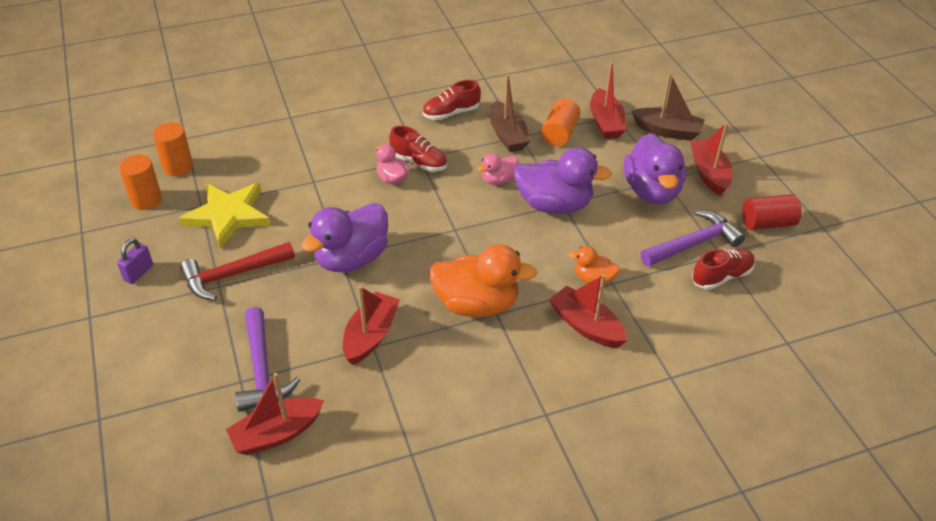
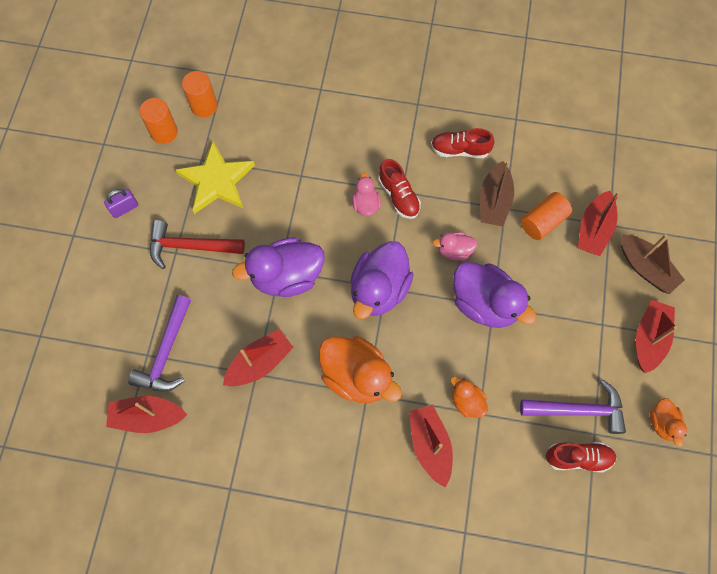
camera: 30 degrees right, 25 degrees up
(652, 191) = (581, 332): purple duck -> purple duck (379, 289)
(767, 223) = (662, 423): red cylinder -> orange duck

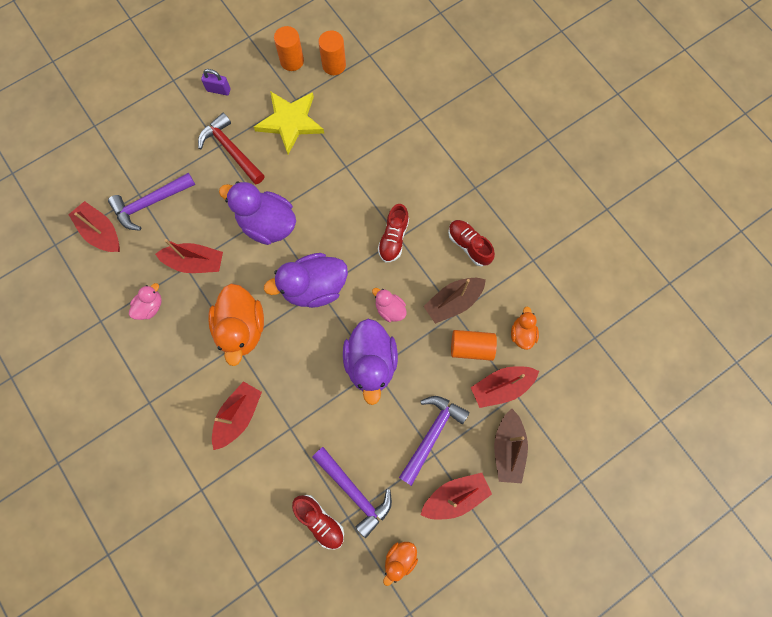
camera: 45 degrees right, 5 degrees up
(366, 204) = (366, 224): pink duck -> pink duck (150, 306)
(466, 401) = (290, 412): orange duck -> orange duck (522, 333)
(584, 311) = (432, 434): none -> purple hammer

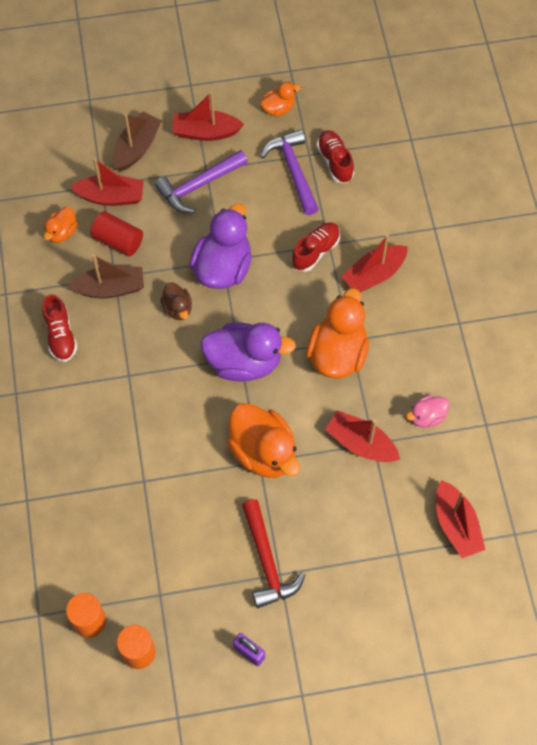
camera: 155 degrees left, 10 degrees down
(150, 203) = (388, 536): purple hammer -> none
(267, 224) = (263, 452): purple duck -> orange duck
(290, 122) = (180, 566): yellow star -> none
(390, 309) = (177, 308): pink duck -> brown duck
(393, 238) = (135, 377): red shoe -> red shoe (315, 251)
(471, 347) = (118, 241): orange cylinder -> red cylinder

